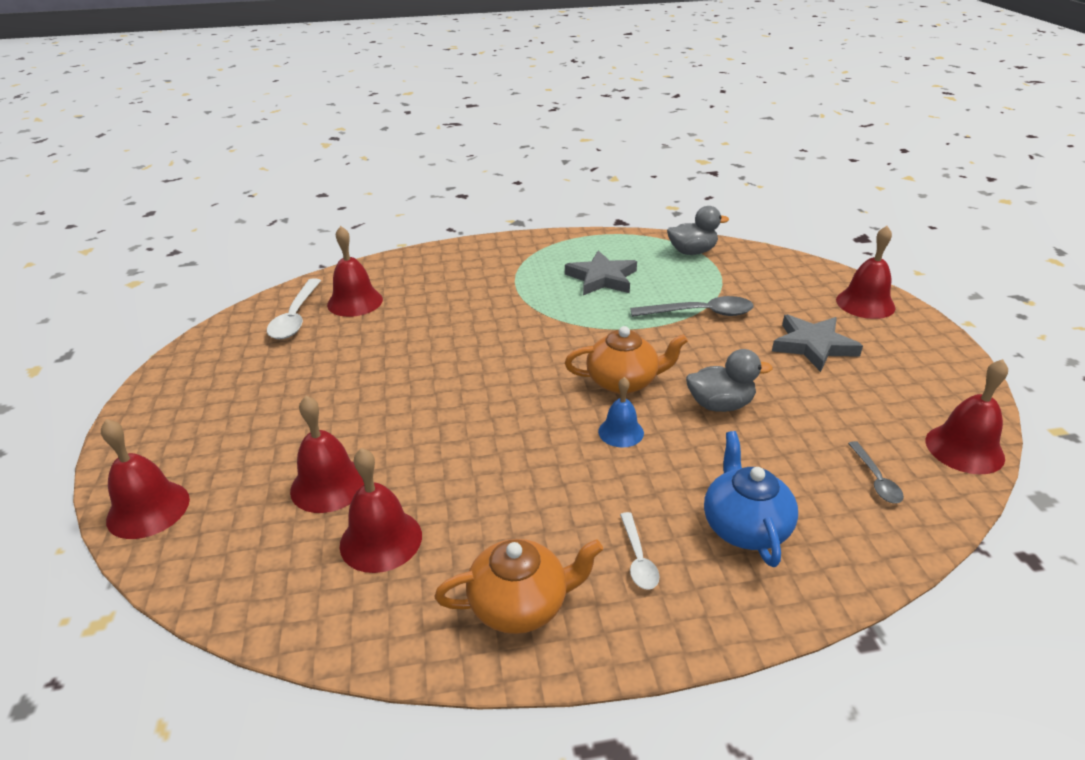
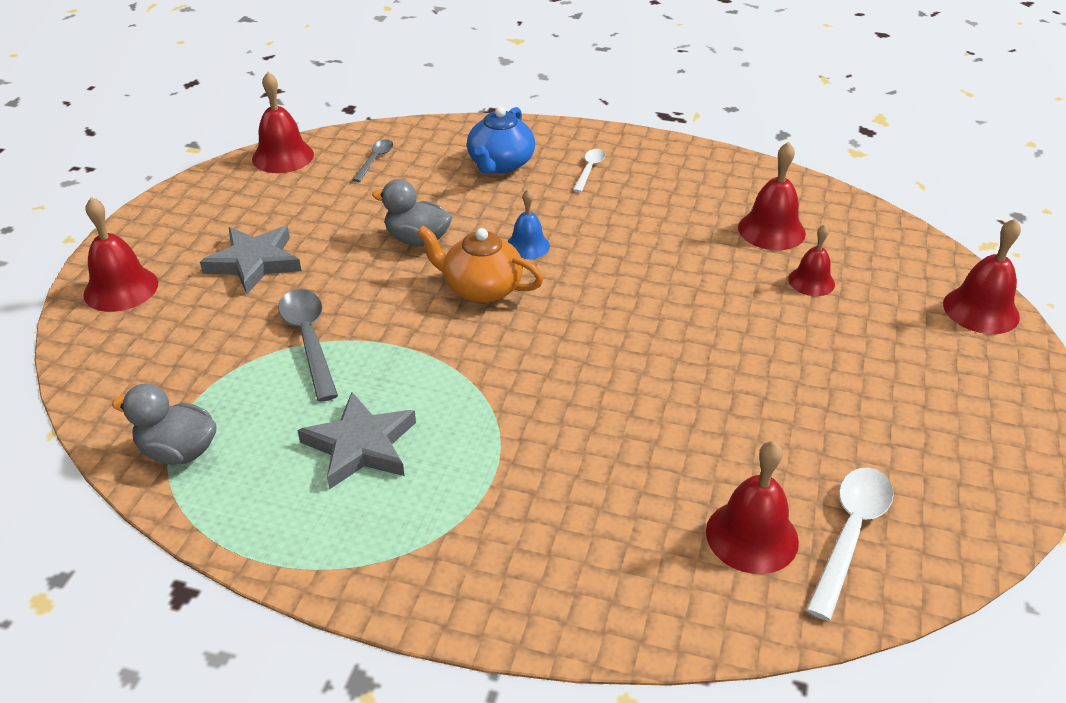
camera: 155 degrees left, 5 degrees up
(328, 485) = (811, 281): red bell -> red bell, size x0.65
(520, 604) = (684, 171): orange teapot -> none
(700, 313) = (309, 340): grey spoon -> grey spoon turned 45 degrees clockwise

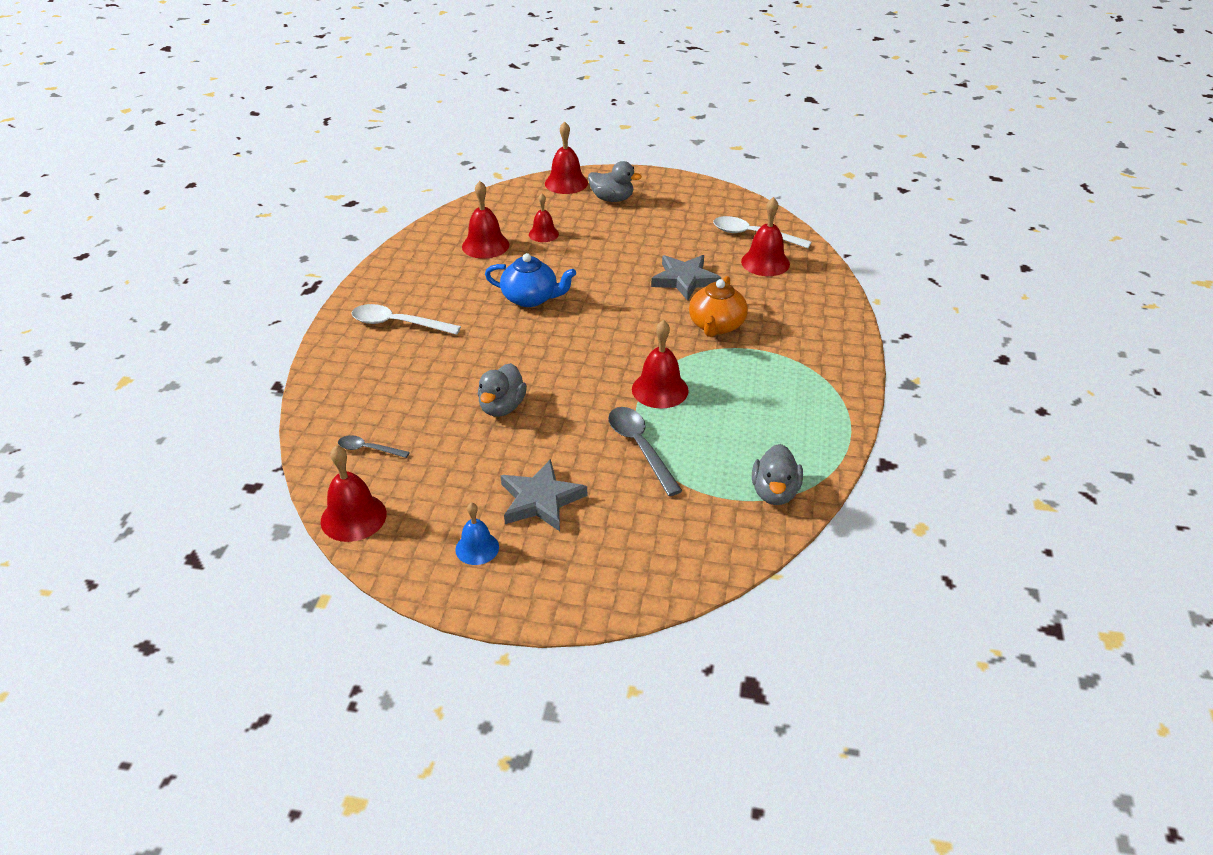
camera: 95 degrees left, 0 degrees up
(121, 288) = (588, 584): red bell -> red bell (660, 389)
(309, 340) = (640, 447): grey spoon -> grey spoon turned 90 degrees clockwise
(360, 446) = (743, 405): grey star -> grey star (685, 280)
(481, 288) = (565, 368): orange teapot -> orange teapot (716, 326)
(500, 164) = (384, 371): blue teapot -> blue teapot (531, 298)
(527, 245) = (508, 349): blue bell -> blue bell (477, 548)
(589, 170) = (398, 324): white spoon -> white spoon, size x1.75
(941, 358) = (612, 199): none -> grey duck

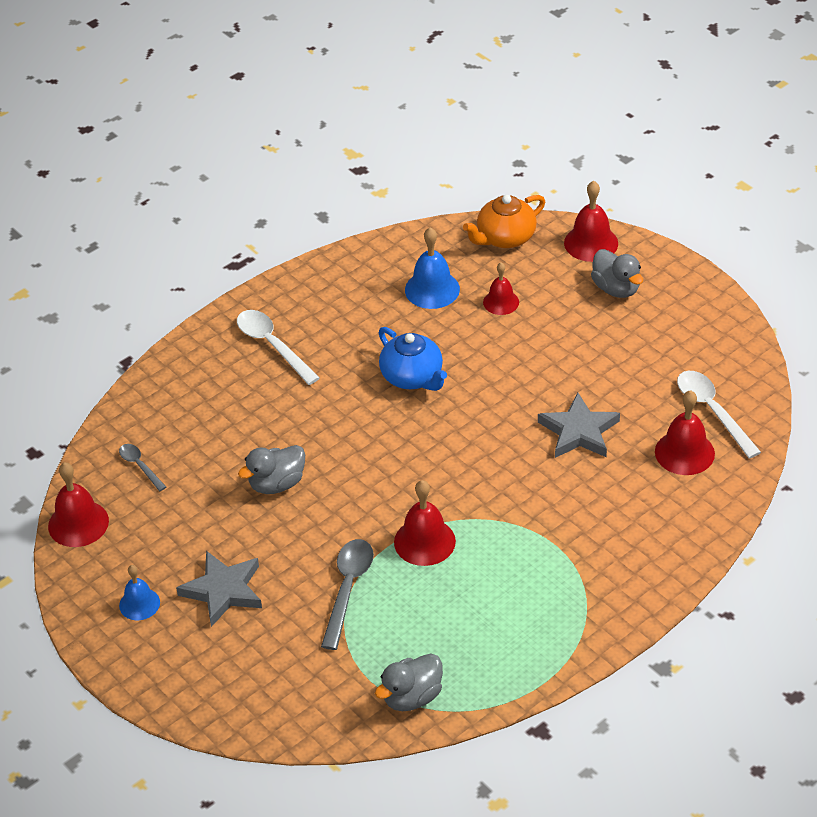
camera: 40 degrees right, 5 degrees up
(485, 245) = (432, 289): red bell -> blue bell
(716, 326) = (550, 501): orange teapot -> orange teapot (505, 238)

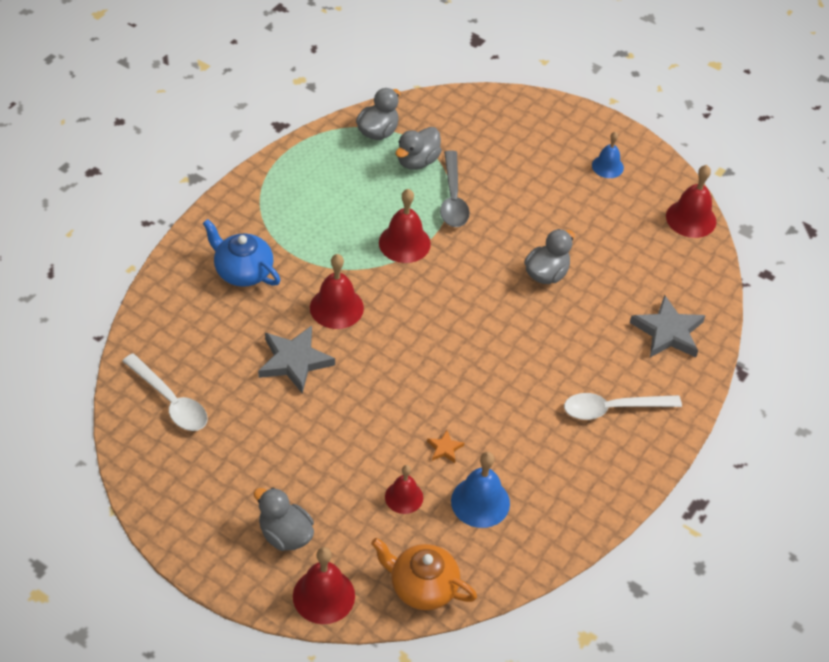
camera: 160 degrees right, 5 degrees up
(140, 466) = (669, 272): grey spoon -> none
(223, 590) = (549, 184): grey star -> grey star (668, 332)
(272, 345) = (613, 409): white spoon -> white spoon turned 135 degrees clockwise
(374, 645) = (417, 161): none -> grey duck
(413, 377) = (465, 395): blue teapot -> blue teapot (242, 271)
(450, 334) = (444, 448): none -> orange star
(505, 238) = (422, 587): orange teapot -> orange teapot turned 105 degrees counterclockwise
(684, 452) = (193, 354): red bell -> red bell (336, 307)

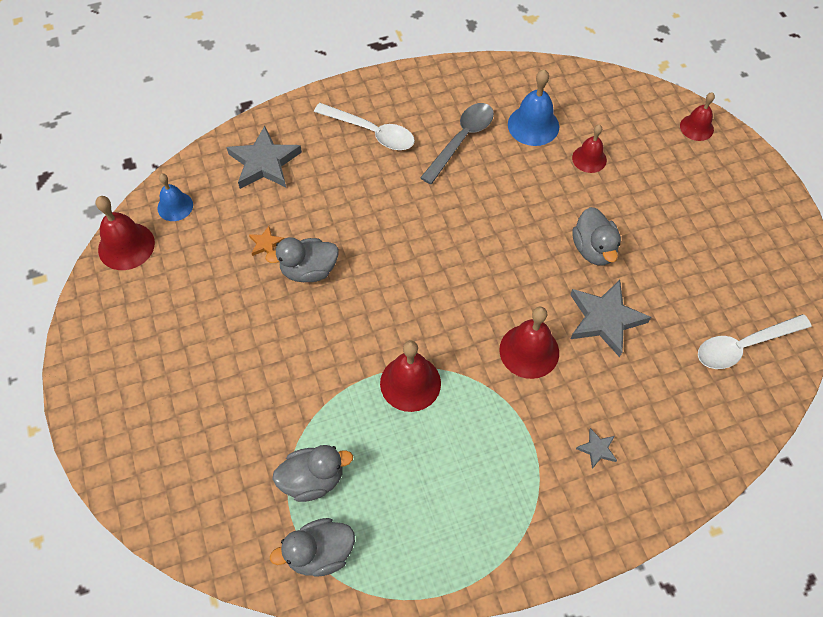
camera: 140 degrees left, 10 degrees up
(170, 401) = (743, 346): white spoon -> white spoon turned 105 degrees counterclockwise
(242, 271) = (597, 449): blue teapot -> grey star
(285, 535) = (701, 181): grey duck -> grey duck (593, 249)
(323, 596) = (696, 127): red bell -> red bell, size x0.65
(422, 587) = (620, 96): orange teapot -> none
(444, 448) = (529, 175): orange star -> orange star (266, 244)
(453, 198) = (318, 407): grey spoon -> grey spoon (461, 140)
(607, 166) = (133, 348): blue bell -> blue bell (175, 206)

